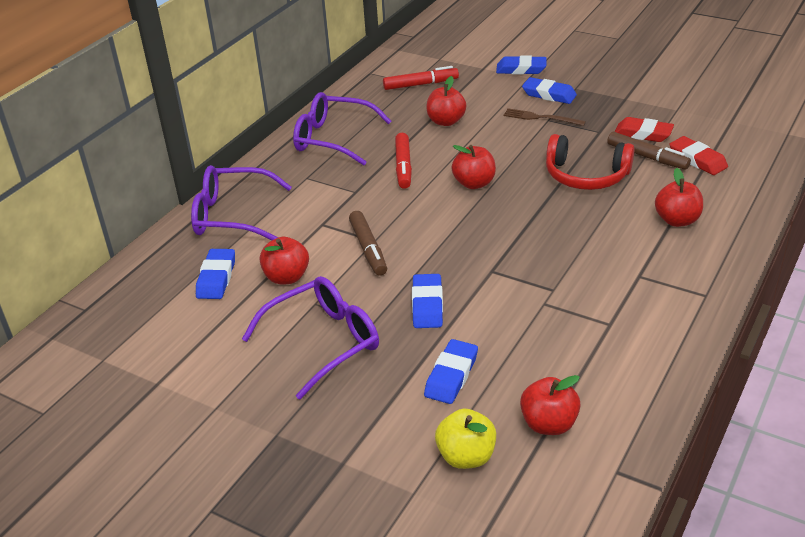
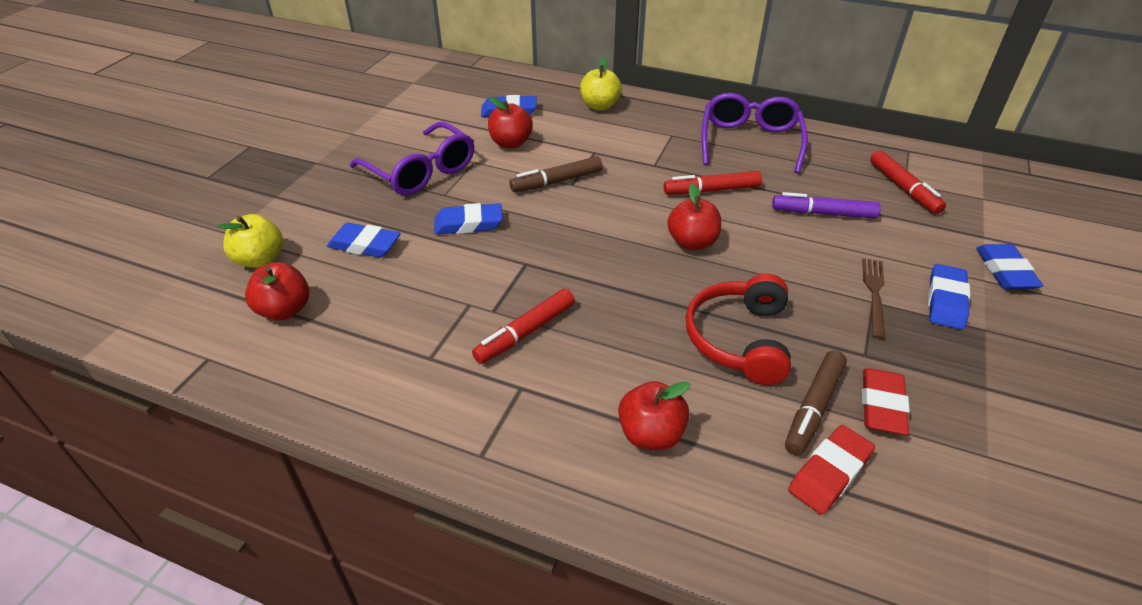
camera: 80 degrees right, 5 degrees up
(233, 215) = (600, 106): purple glasses -> yellow apple
(446, 121) = (823, 213): red apple -> purple marker
(580, 272) = (525, 332): none -> red marker

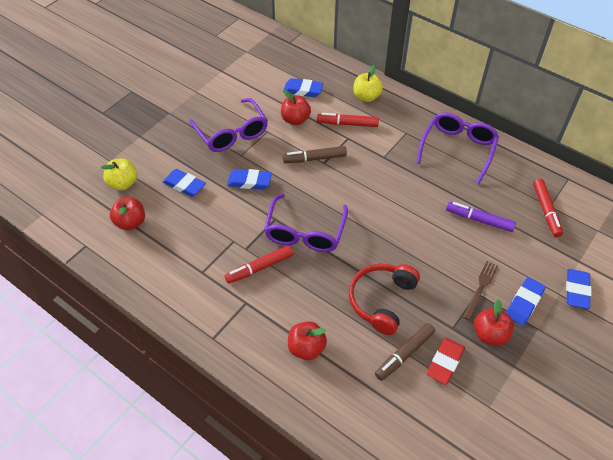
camera: 15 degrees right, 10 degrees up
(580, 271) = (305, 232): none -> purple glasses
(692, 242) = (382, 225): red apple -> red apple (490, 334)
(711, 190) = (413, 186): red marker -> red marker (347, 124)
(829, 473) = (394, 394): red eraser -> none

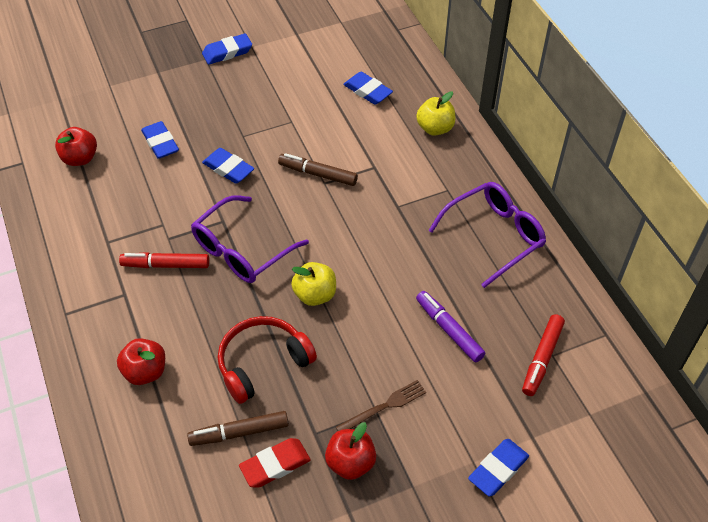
camera: 30 degrees right, 0 degrees up
(123, 183) = (104, 115): yellow apple -> yellow apple (315, 295)
(231, 133) = (252, 107): purple glasses -> none
(295, 120) = (332, 121): red apple -> none
(347, 124) = (387, 150): red marker -> none
(524, 303) = (421, 450): blue eraser -> blue eraser (227, 52)

